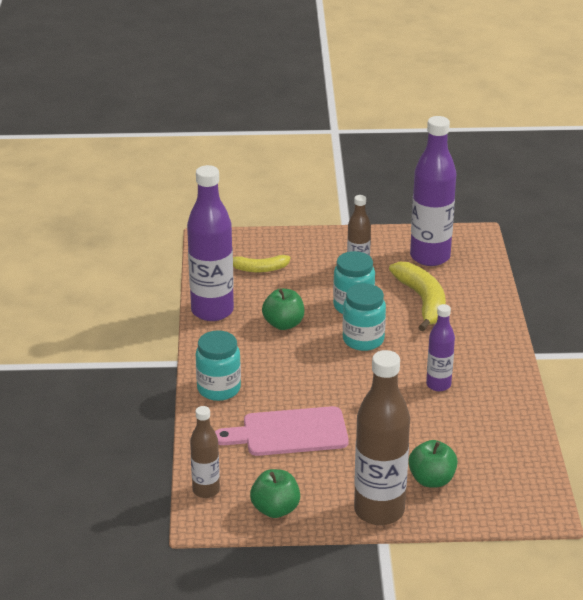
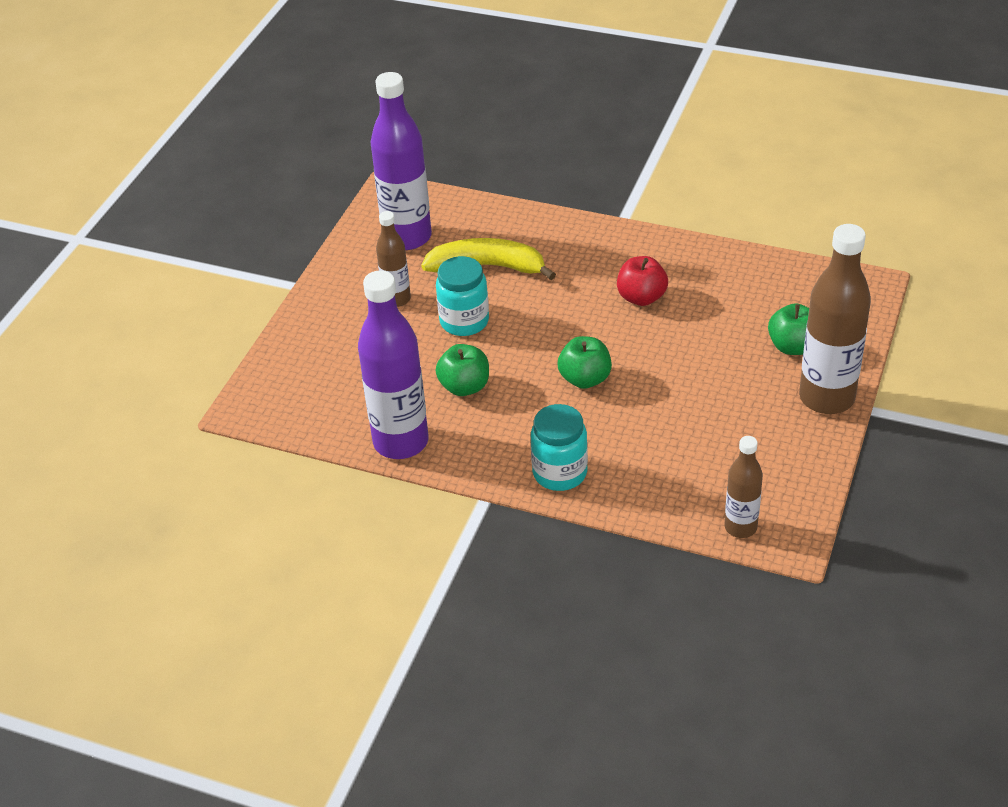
camera: 65 degrees left, 10 degrees up
(258, 269) = (338, 380): yellow banana -> none
(275, 509) = (794, 477): green apple -> green apple (585, 379)
(289, 432) = (668, 433): pink cutting board -> none
(363, 340) = (532, 331): turquoise jar -> none
(438, 385) = (641, 297): purple bottle -> red apple

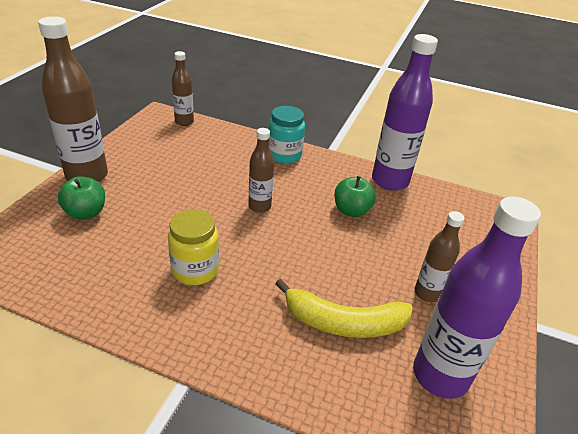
camera: 175 degrees right, 5 degrees down
(464, 321) = (359, 264): turquoise jar -> none
(585, 379) = (259, 206): green apple -> brown bottle
(641, 297) = (195, 270): red apple -> yellow jar

